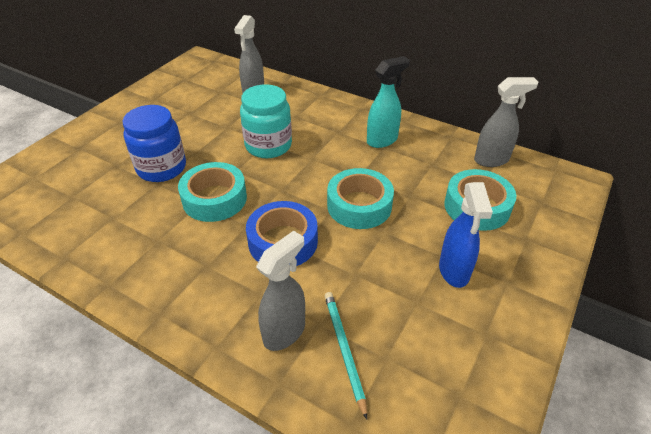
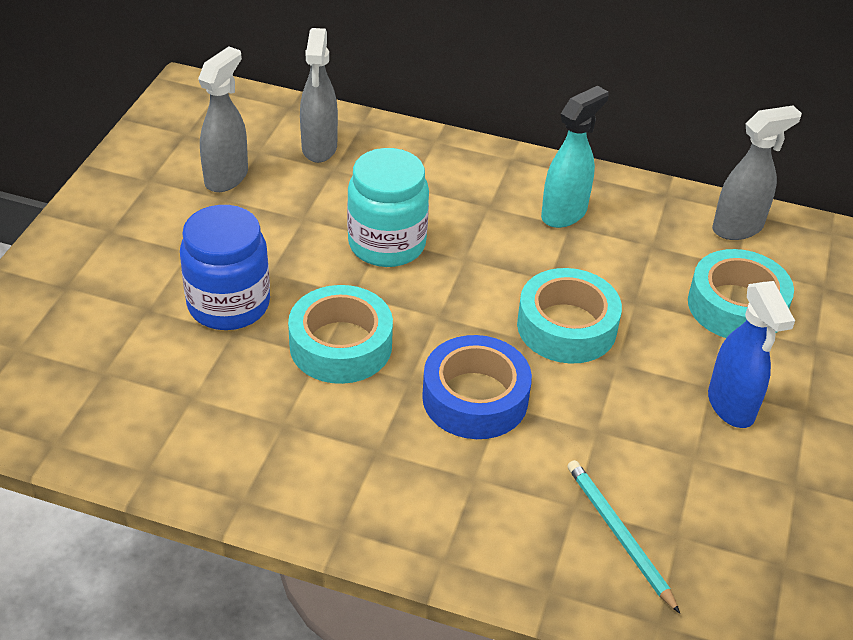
camera: 15 degrees left, 0 degrees up
(285, 332) = (530, 524): grey spray bottle -> grey spray bottle (227, 177)

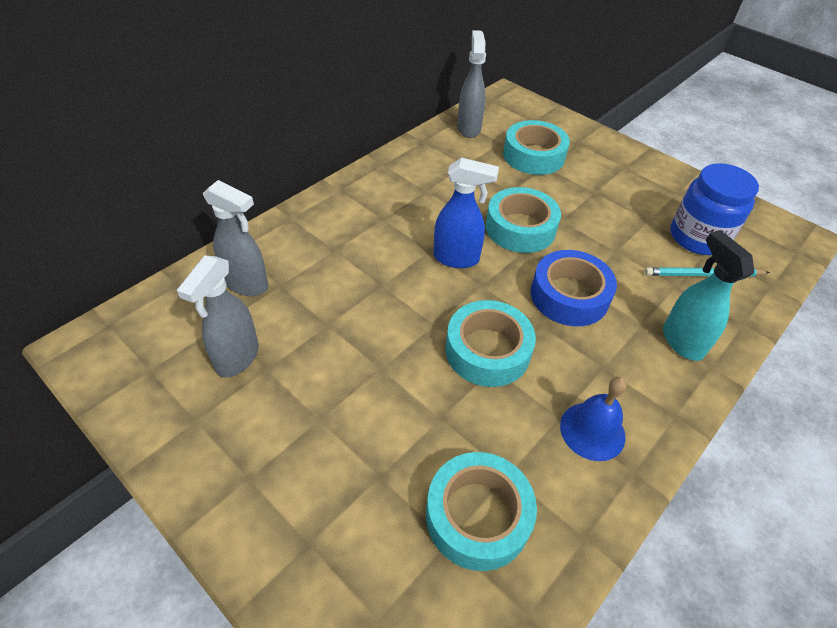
camera: 65 degrees left, 5 degrees up
(136, 386) = (477, 516): none -> turquoise tape
(227, 177) = (237, 358): grey spray bottle -> grey spray bottle turned 120 degrees counterclockwise
(228, 304) = (405, 410): blue jar -> blue jar (698, 237)
(278, 455) = (592, 431): none -> blue bell
(387, 244) = (390, 285): turquoise jar -> none
(564, 213) = (413, 188): turquoise spray bottle -> turquoise spray bottle (681, 341)
(731, 406) = (613, 190): blue spray bottle -> blue spray bottle (456, 258)

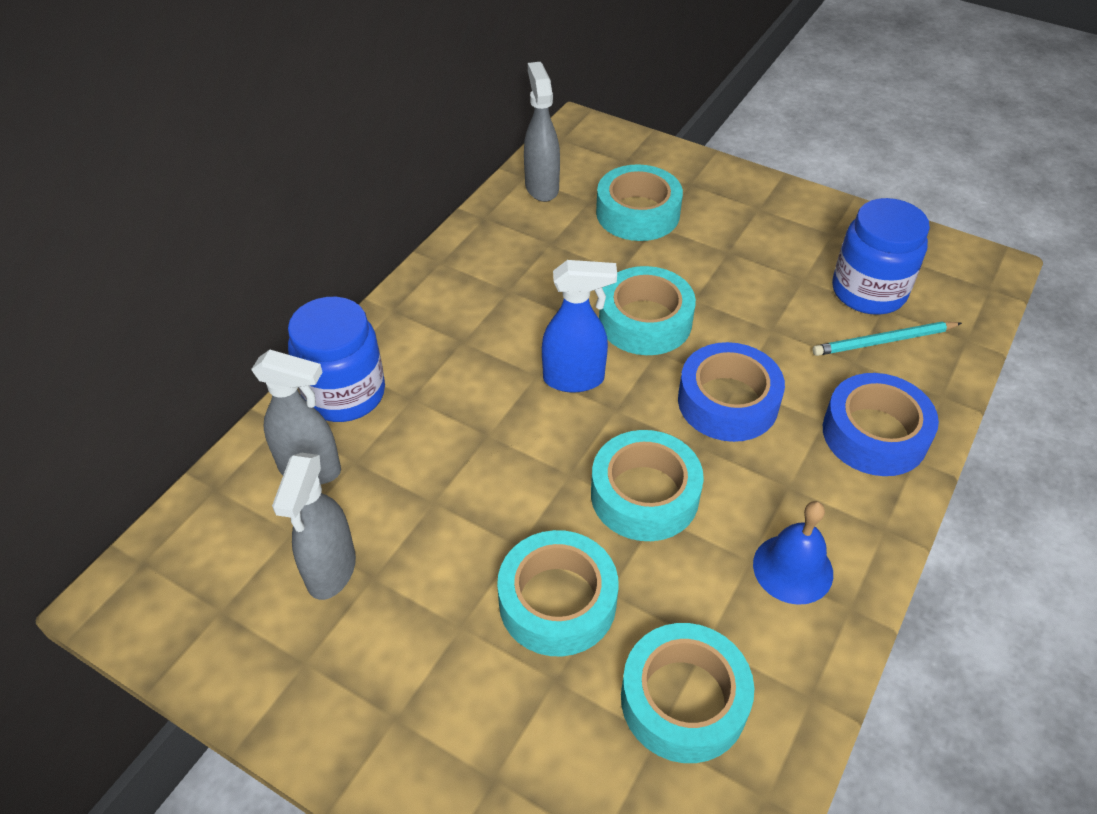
camera: 10 degrees left, 0 degrees up
(288, 238) = (344, 394): none -> blue jar
(398, 416) = (557, 601): none -> turquoise tape
(681, 341) = (874, 434): turquoise spray bottle -> blue tape

